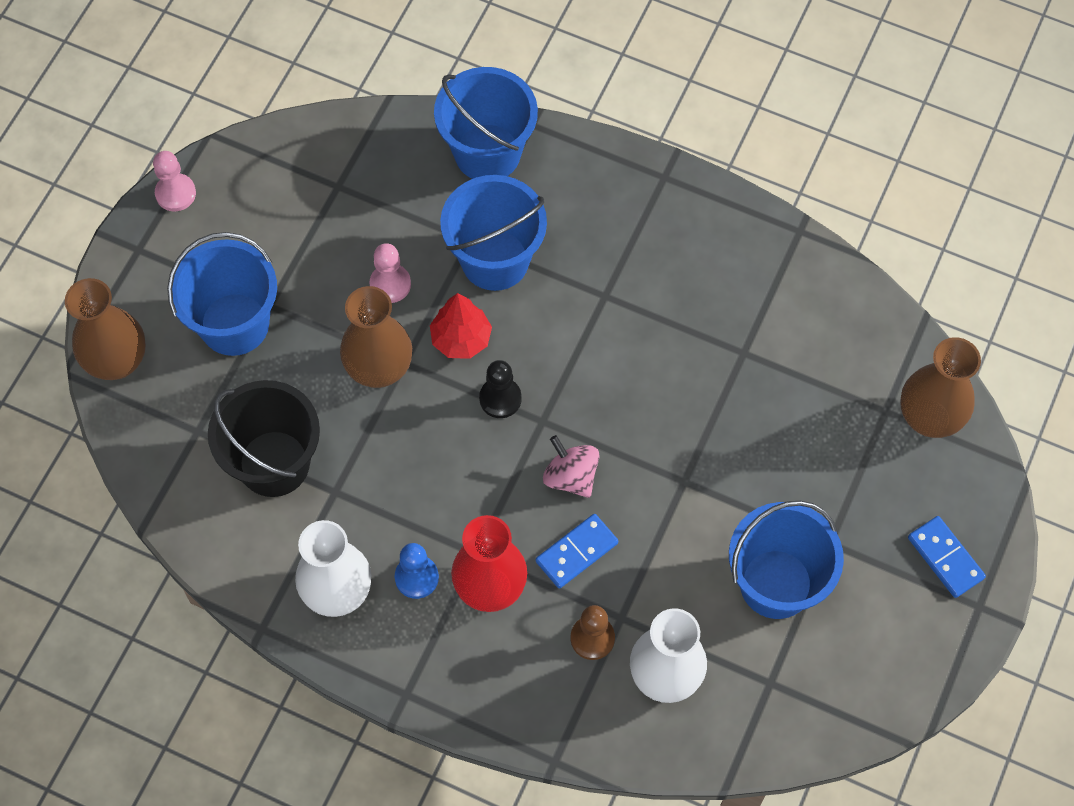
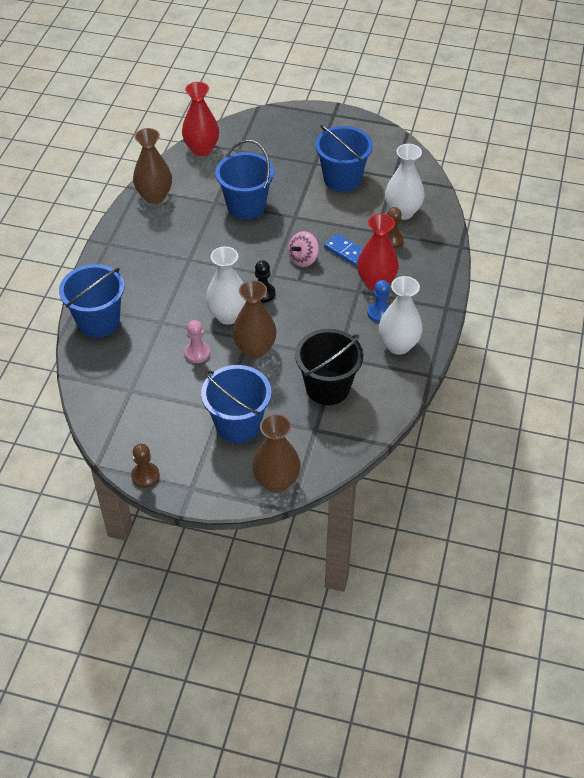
camera: 100 degrees left, 15 degrees down
(175, 193) = (145, 476): pink pawn -> brown pawn
(461, 339) = (228, 315): red tree -> white vase
(495, 260) = (173, 308): blue bucket -> blue bucket (246, 206)
(894, 347) = (202, 149): none -> red vase
(929, 418) = (239, 135): brown vase -> brown vase (154, 196)
(945, 558) = (312, 126): blue domino -> none

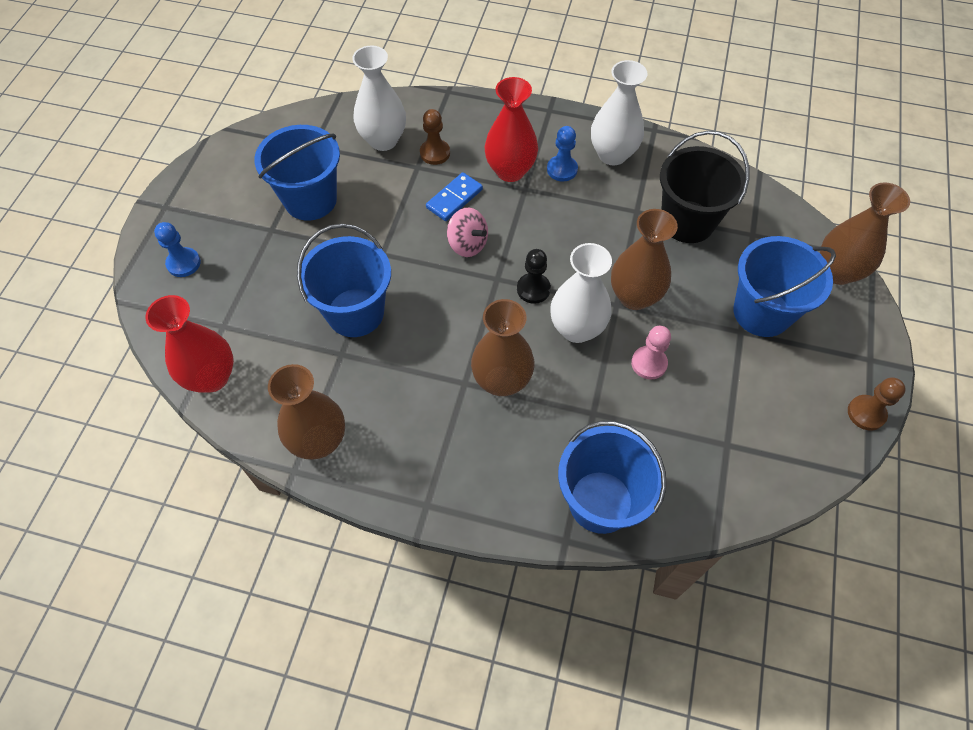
camera: 90 degrees left, 10 degrees up
(189, 276) = (502, 381): none -> brown vase
(287, 128) = (183, 263): none -> blue pawn

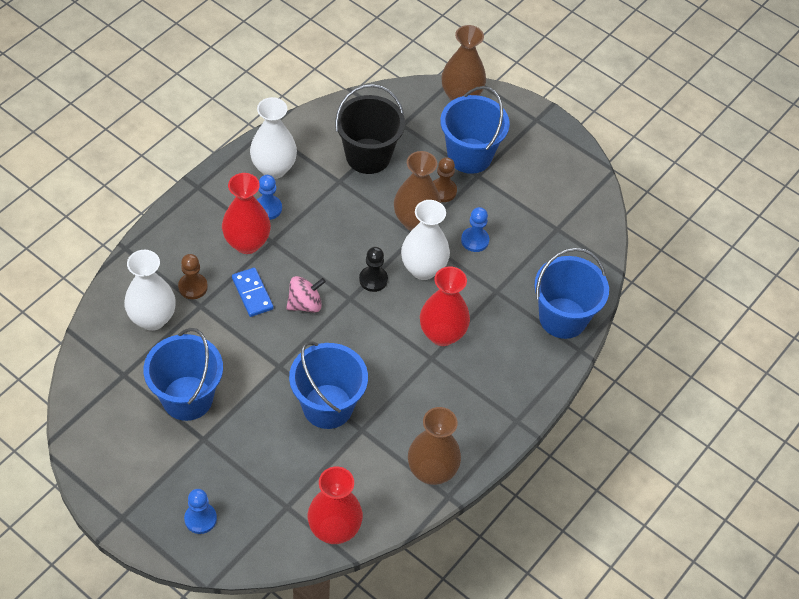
camera: 70 degrees left, 5 degrees down
(502, 381) = (442, 334): brown vase -> red vase
(649, 363) = (475, 240): pink pawn -> blue pawn
(866, 413) = (572, 145): brown pawn -> brown pawn (443, 191)

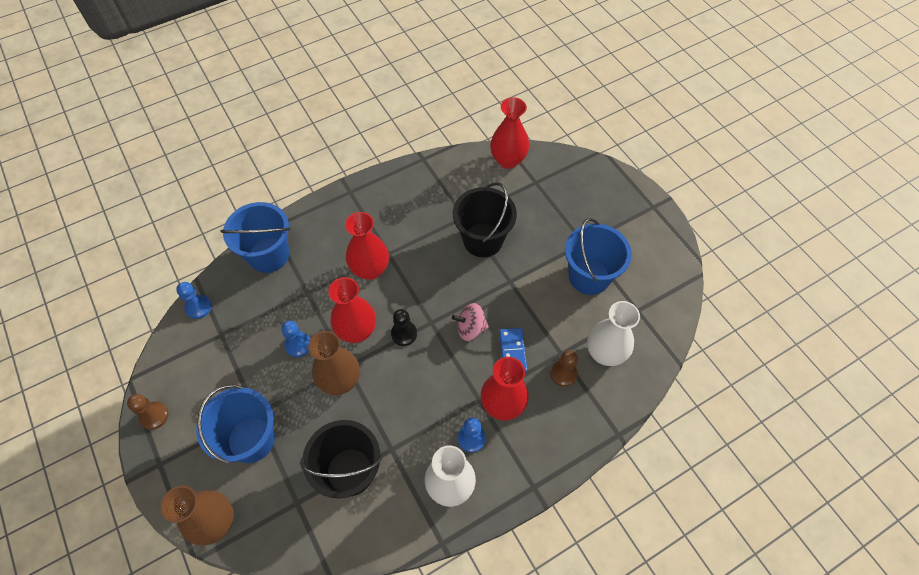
camera: 155 degrees left, 5 degrees up
(200, 519) = (597, 190): blue pawn -> blue pawn (198, 307)
(327, 406) = (483, 240): blue bucket -> black bucket
(423, 269) = (357, 331): white vase -> red vase
(431, 471) = (427, 176): brown vase -> none
(443, 191) = (298, 406): brown pawn -> brown pawn (154, 416)

